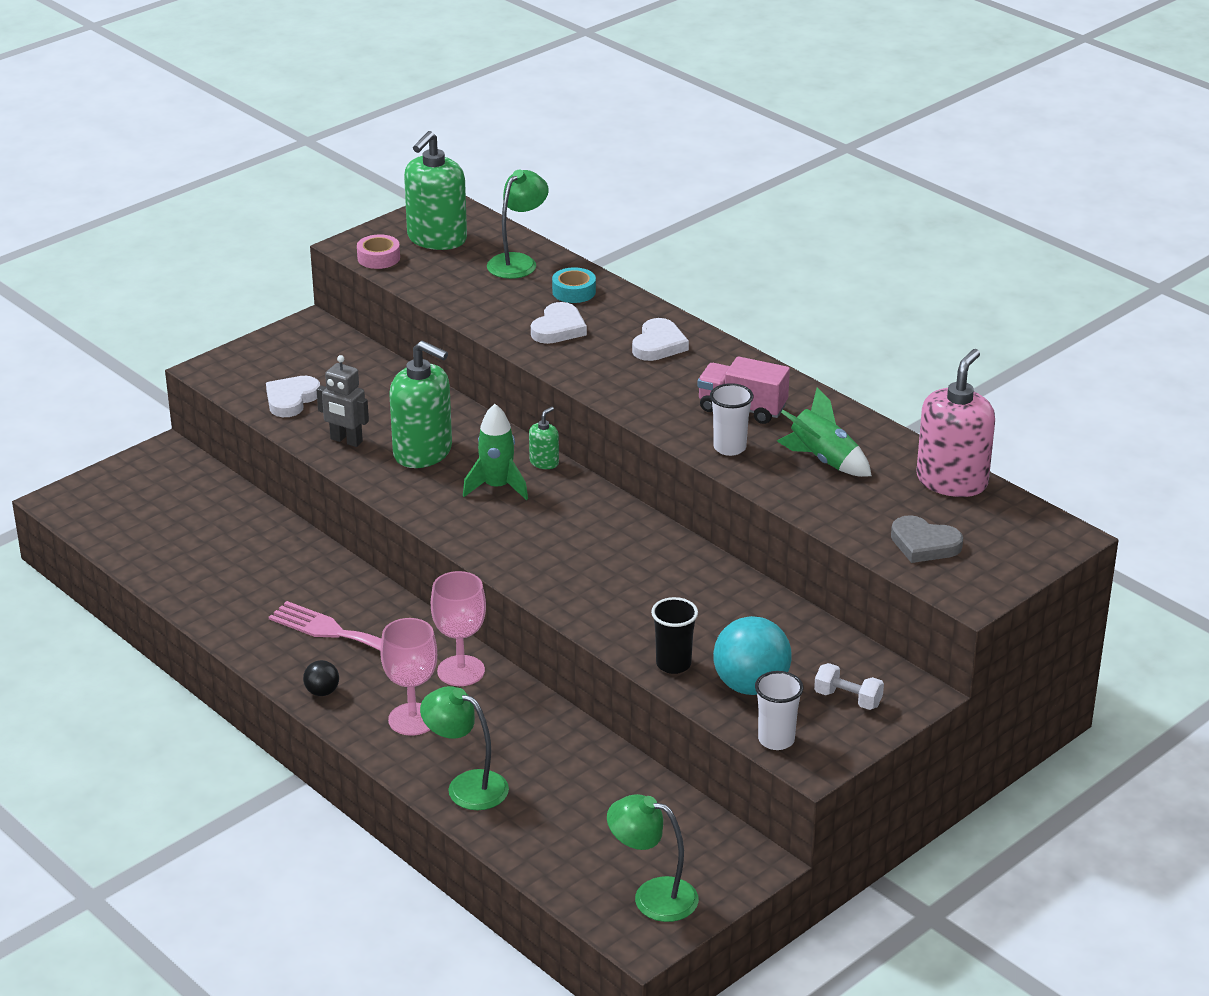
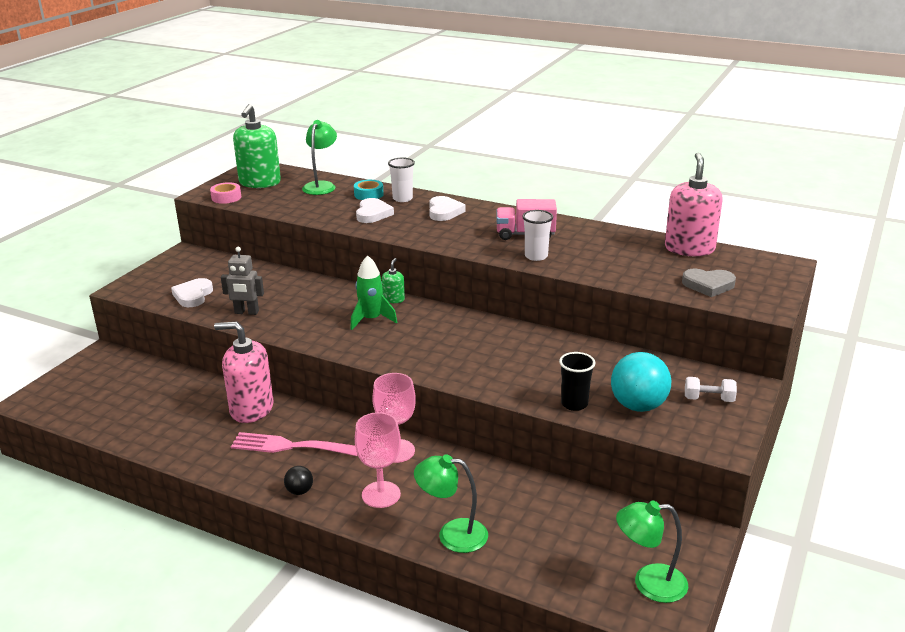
camera: 20 degrees left, 5 degrees down
(315, 574) = (251, 409): none -> pink soap dispenser
(423, 452) = (306, 309): green soap dispenser -> none
(776, 740) = (686, 438): white cup -> white cup (402, 198)
(823, 460) = (601, 252): green rocket -> none

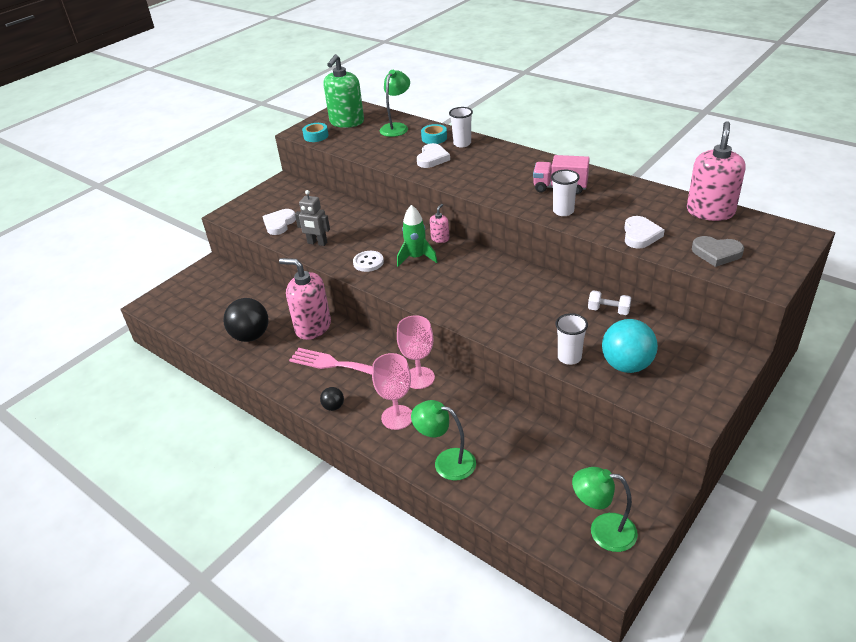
camera: 15 degrees right, 10 degrees up
(174, 425) = (251, 336): none -> black ball
(226, 197) = (316, 136): pink tape -> turquoise tape
(315, 328) = (368, 262): none -> white button
(393, 299) = (440, 238): green soap dispenser -> pink soap dispenser
(444, 211) = (494, 159): white heart -> white heart (640, 235)
(574, 404) = (569, 357): black cup -> white cup
(708, 399) = (694, 365): white dumbbell -> white dumbbell (608, 310)

